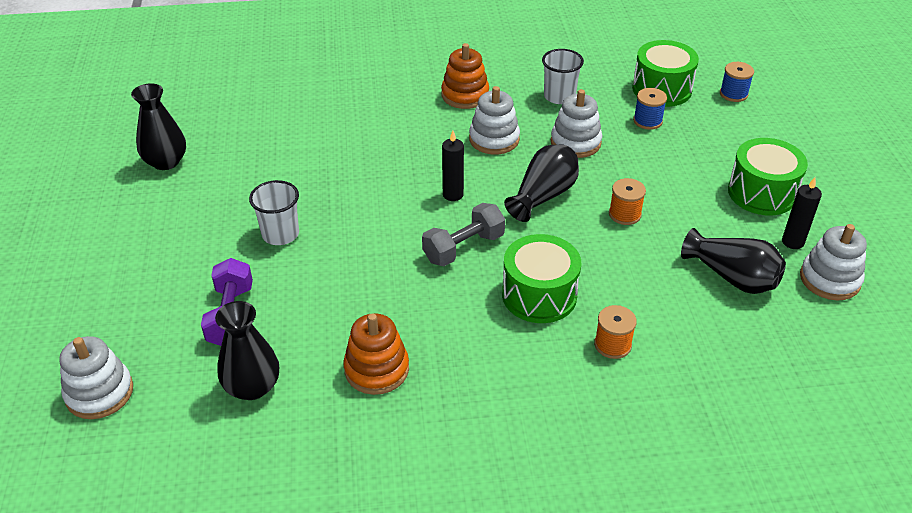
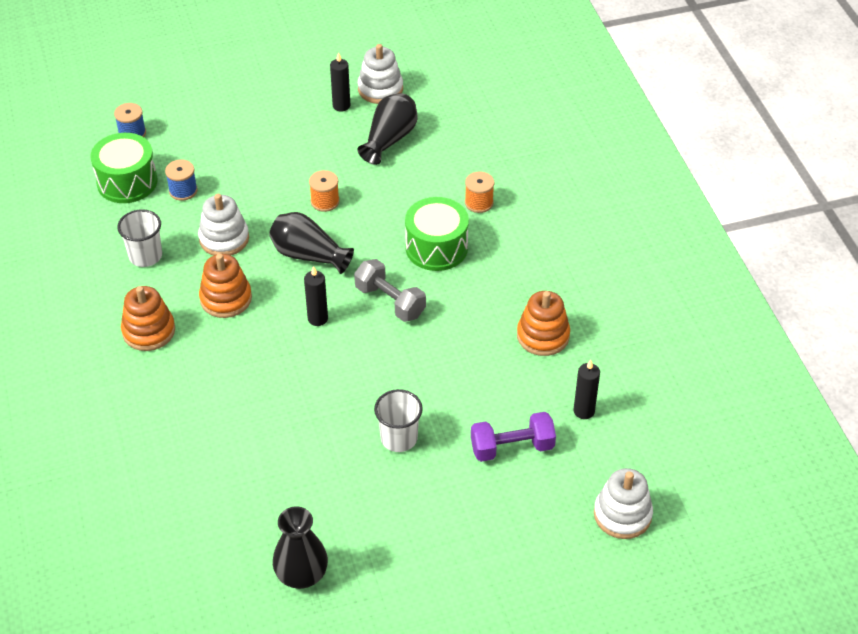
camera: 100 degrees left, 5 degrees up
(252, 386) = (584, 411): black vase -> black candle
(494, 139) = (226, 299): white stacking toy -> orange stacking toy
(761, 193) = (282, 120): green drum -> none

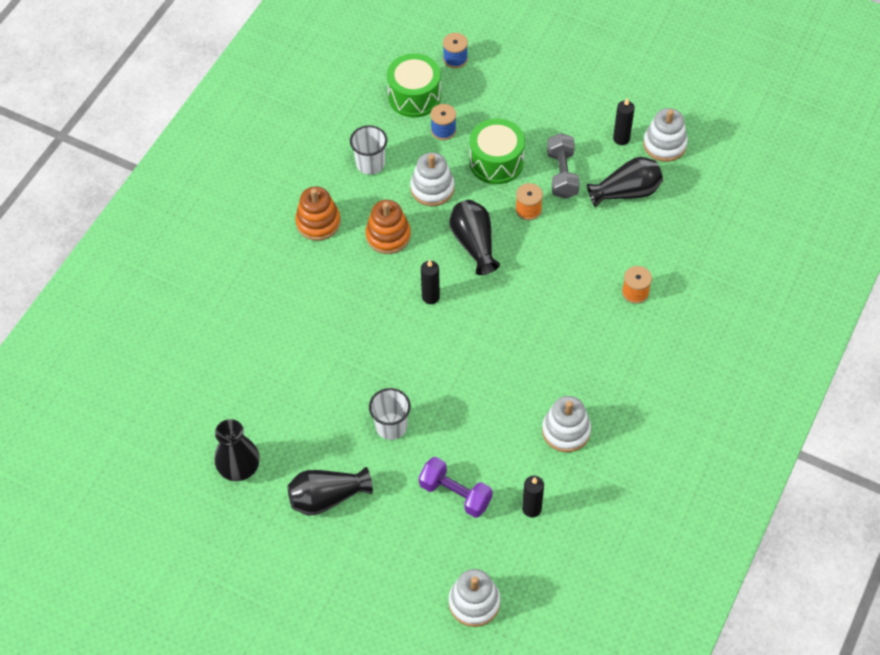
camera: 45 degrees right, 10 degrees up
(390, 301) = (491, 321): grey dumbbell -> grey dumbbell (562, 174)
(409, 535) = (327, 497): none -> black vase
(436, 248) = (566, 305): green drum -> green drum (496, 162)
(543, 336) = (566, 431): orange stacking toy -> white stacking toy

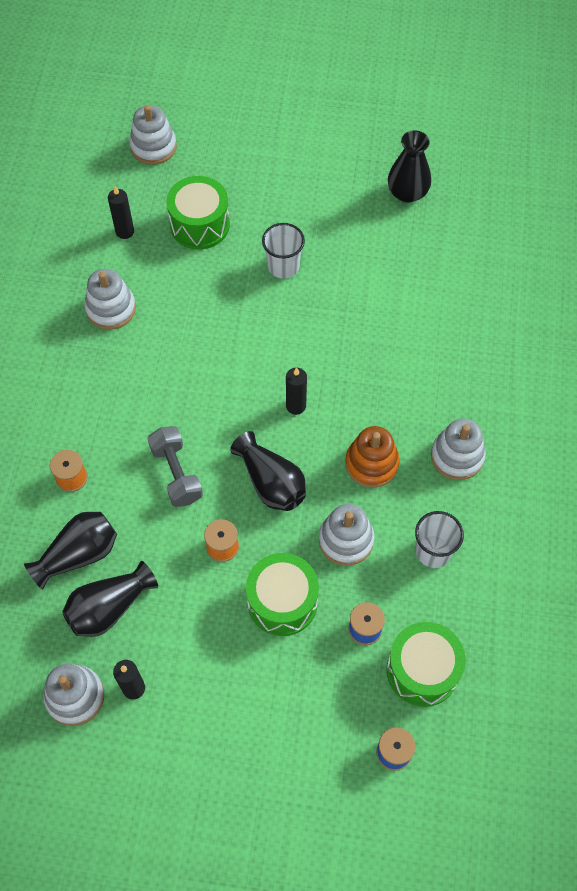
camera: 160 degrees right, 5 degrees up
(318, 222) = (457, 456): orange stacking toy -> white stacking toy
(327, 497) = (315, 190): black vase -> black vase (79, 554)
(455, 494) = (200, 224): purple dumbbell -> green drum
(562, 174) = (195, 609): grey dumbbell -> grey dumbbell (176, 473)

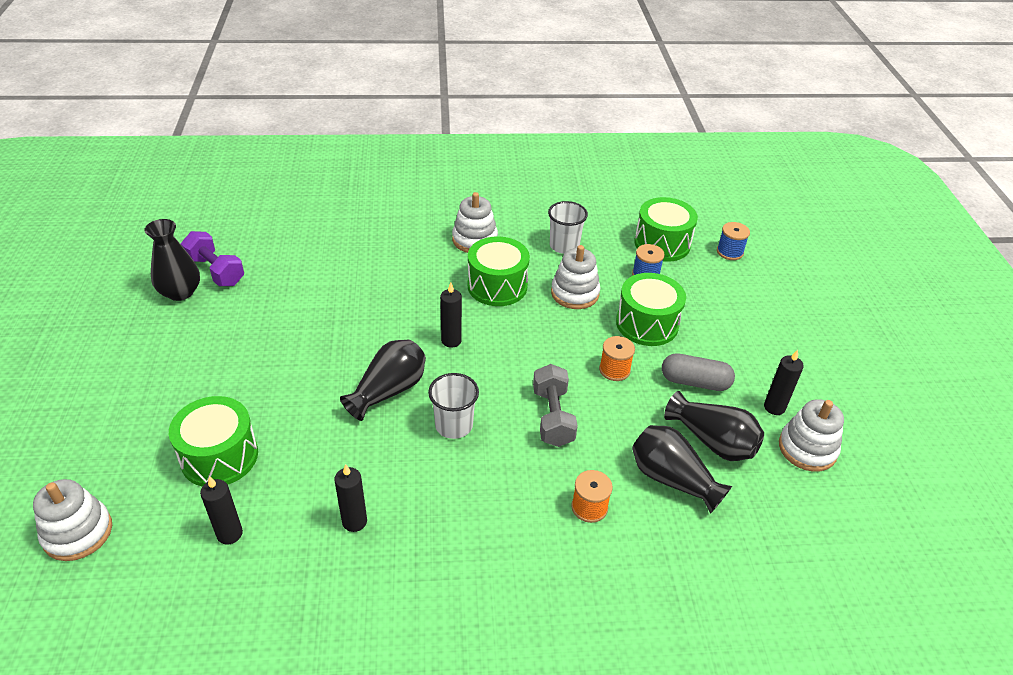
camera: 105 degrees left, 20 degrees down
(111, 309) = (354, 521): white stacking toy -> black candle
(176, 473) = (552, 417): grey dumbbell -> grey dumbbell turned 60 degrees counterclockwise
(187, 620) = (695, 382): none -> grey capsule
(271, 483) = (538, 346): black vase -> black vase (389, 391)
(283, 266) = (280, 373): white cup -> white cup (454, 425)
(371, 463) = (497, 286): orange stacking toy -> green drum
(435, 218) = (215, 271): none -> purple dumbbell

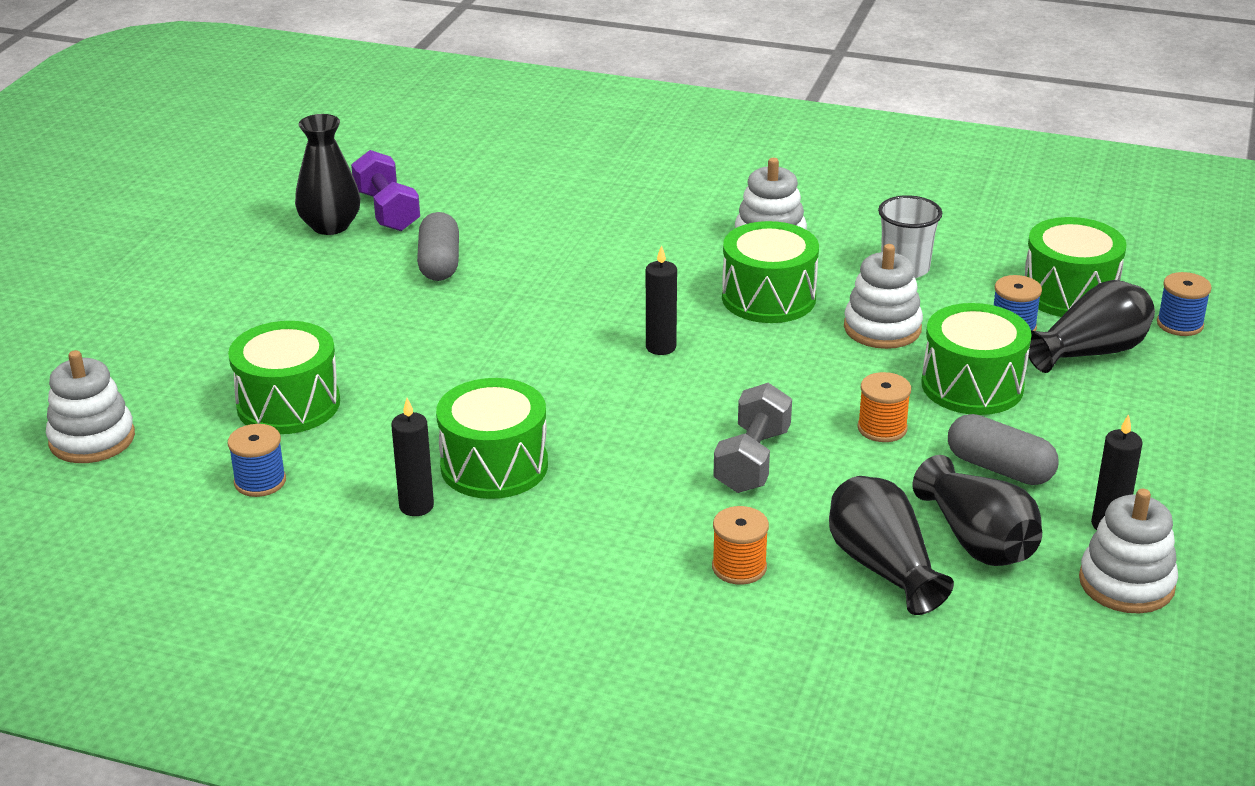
camera: 25 degrees right, 10 degrees down
(229, 534) = (260, 481): black candle -> blue spool
(273, 306) = (439, 263): none -> grey capsule
(389, 391) = (540, 384): black vase -> black vase (1091, 352)
(391, 469) = (494, 466): none -> green drum
(454, 425) = (606, 439): white cup -> none

